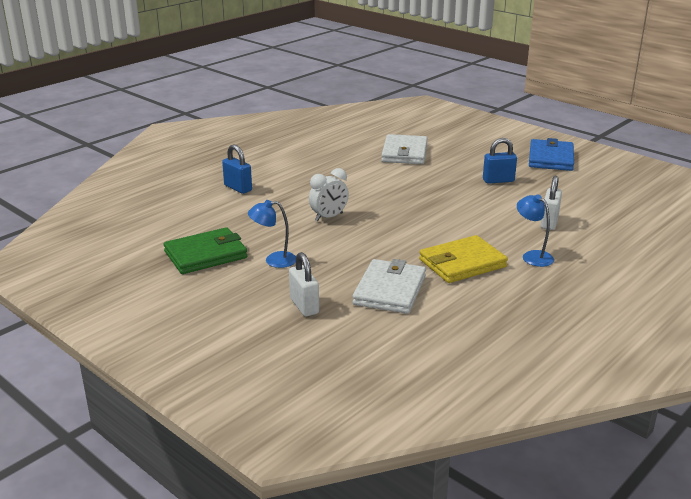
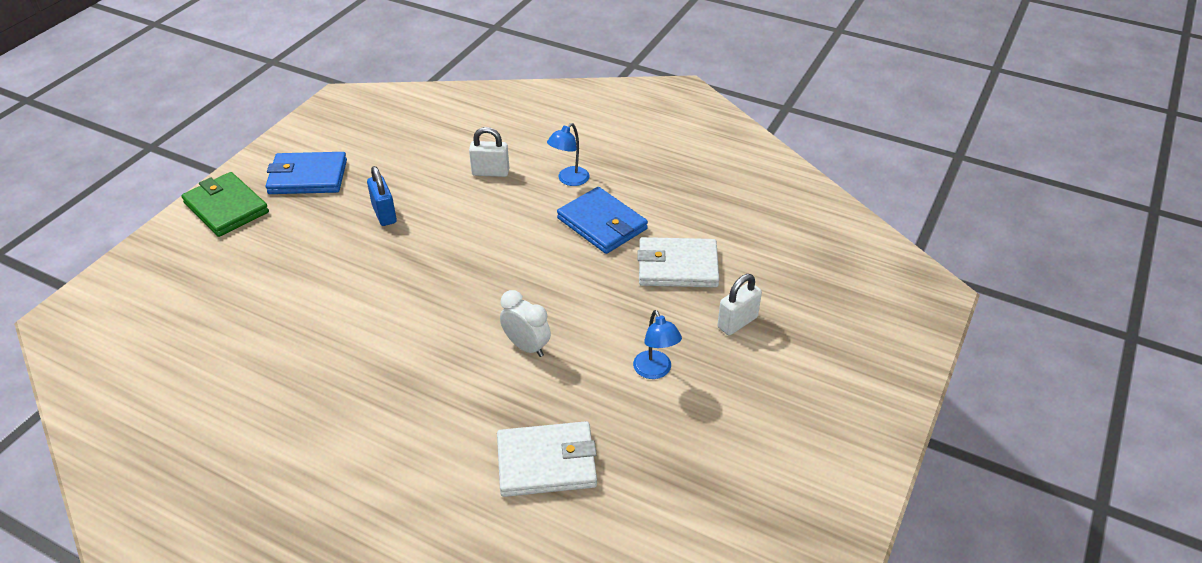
camera: 105 degrees left, 15 degrees up
(206, 255) = (668, 442): green wallet -> green wallet (226, 207)
(238, 188) = (457, 471): blue padlock -> none
(404, 153) = (297, 308): white wallet -> white wallet (546, 462)
(462, 263) = (602, 224): yellow wallet -> blue wallet

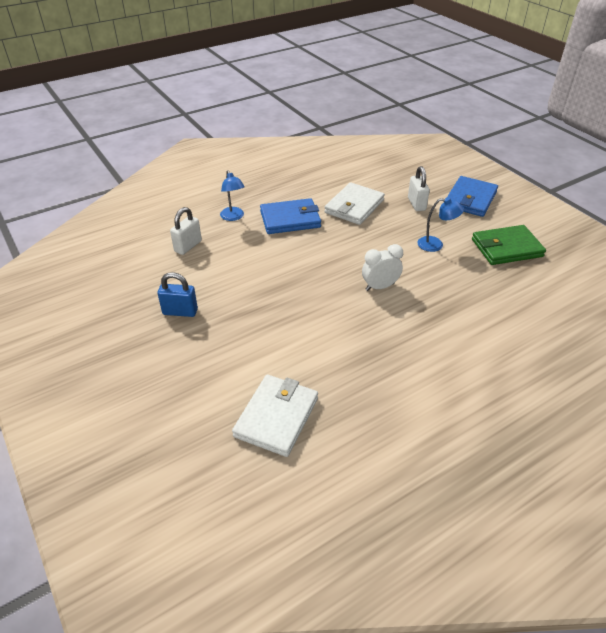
camera: 60 degrees left, 0 degrees up
(226, 207) = (66, 408): green wallet -> green wallet (506, 248)
(308, 177) = (83, 342): blue wallet -> blue wallet (470, 199)
(546, 462) = (486, 311): white wallet -> white wallet (276, 417)

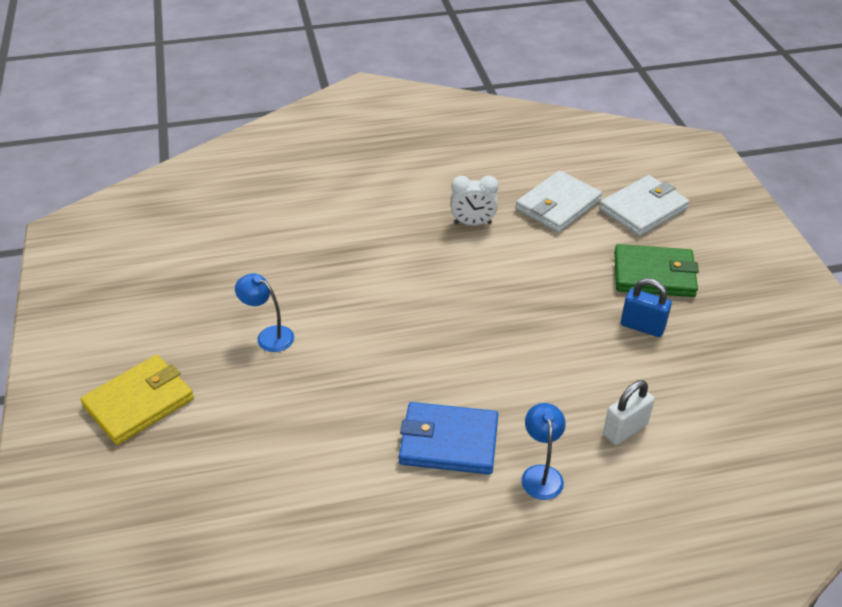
camera: 160 degrees left, 0 degrees up
(354, 206) = (331, 440): white wallet -> white wallet (643, 209)
(380, 286) = (386, 297): white clock -> white clock (473, 223)
(416, 204) = (230, 417): white padlock -> none
(470, 199) = (139, 402): blue wallet -> yellow wallet
(506, 248) = (184, 306): green wallet -> green wallet (654, 274)

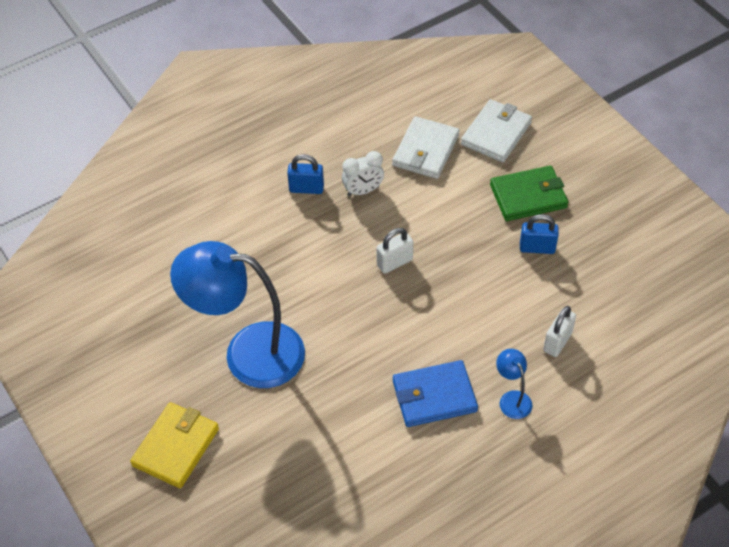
camera: 20 degrees left, 10 degrees up
(269, 336) = (248, 353): blue lamp -> blue lamp, size x2.47
(415, 206) = (306, 188): none -> blue padlock
(472, 296) = (394, 262): none -> white padlock

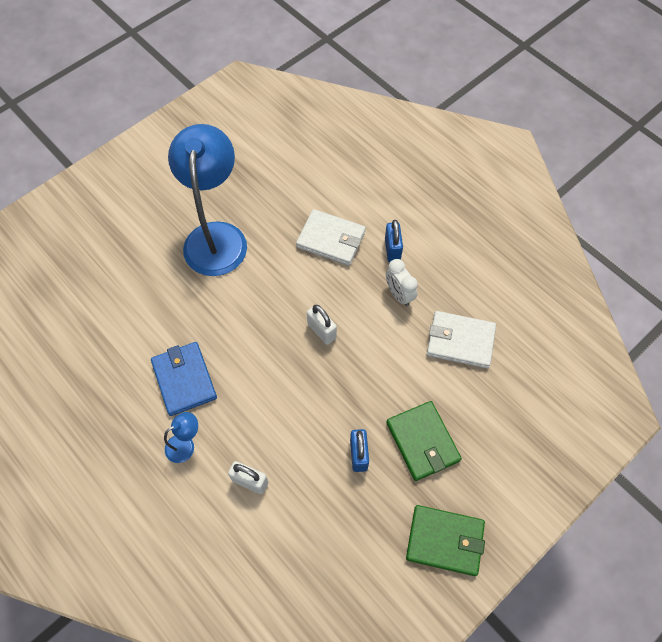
camera: 80 degrees right, 10 degrees up
(176, 447) = (130, 206): yellow wallet -> none
(496, 133) = (499, 404): white wallet -> white wallet (331, 239)
(624, 195) = (445, 541): none -> green wallet

